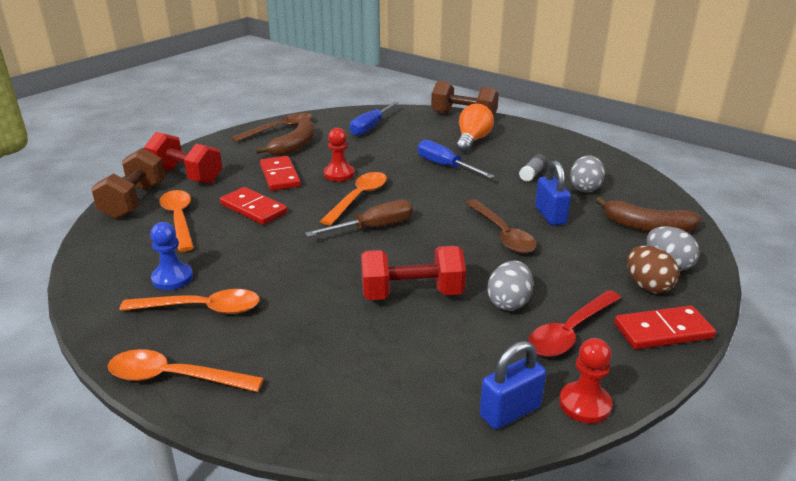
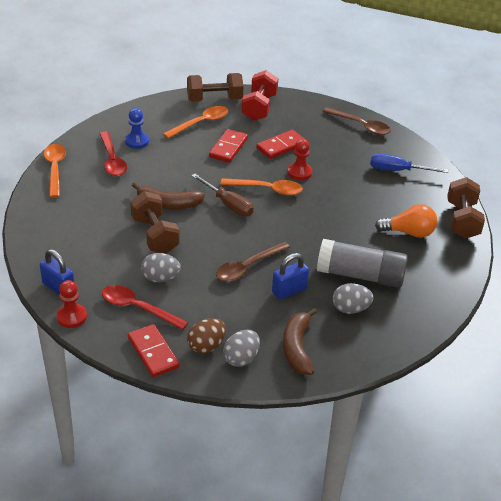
camera: 70 degrees right, 10 degrees up
(202, 308) = (112, 160): orange spoon -> red spoon
(294, 146) = (335, 140): brown banana -> brown banana (168, 204)
(412, 294) = (155, 235): red dumbbell -> brown dumbbell
(445, 166) = (346, 224): blue screwdriver -> none
(532, 174) = (360, 275): grey glue stick -> grey glue stick, size x2.47

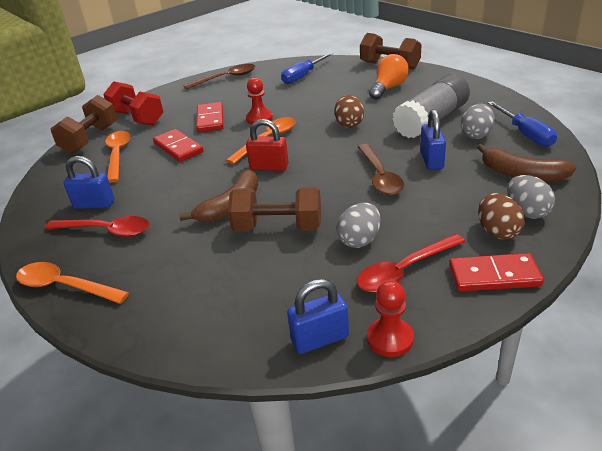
camera: 55 degrees left, 5 degrees down
(137, 141) = (94, 204): blue pawn -> blue padlock
(228, 204) = (269, 167): brown screwdriver -> red padlock
(322, 227) = (349, 124): none -> brown egg
(371, 341) = (525, 134): none -> blue screwdriver

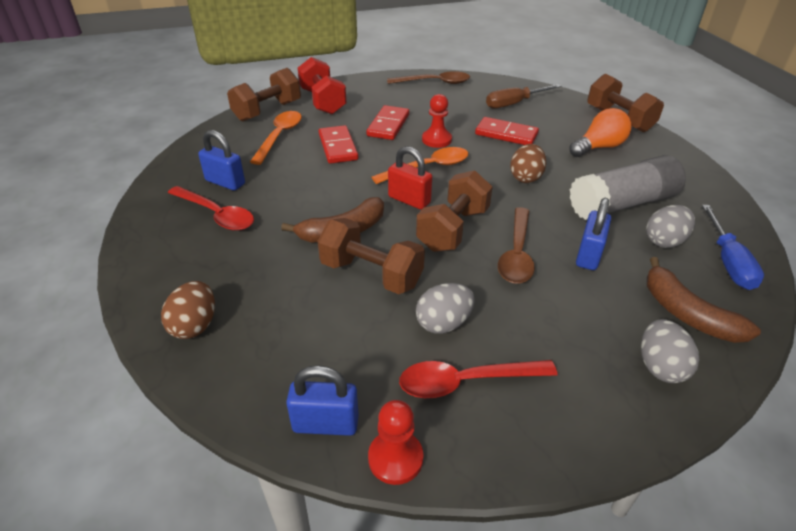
camera: 20 degrees right, 5 degrees up
(65, 286) = (145, 259): orange spoon -> none
(303, 76) = (514, 104): blue screwdriver -> brown screwdriver
(320, 176) = (453, 229): none -> brown dumbbell
(494, 276) = (563, 433): red domino -> red domino (506, 134)
(497, 231) = (606, 378): brown egg -> brown egg (195, 325)

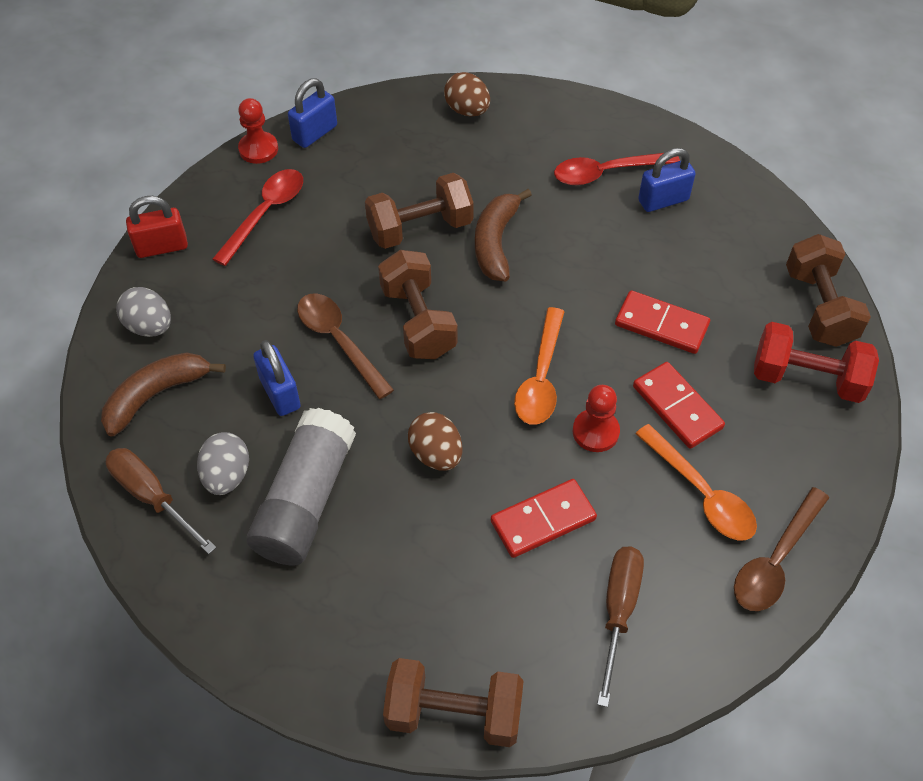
camera: 130 degrees right, 15 degrees up
(279, 136) = (734, 286): orange spoon -> orange spoon (701, 493)
(409, 200) = (497, 320): red padlock -> red padlock (162, 247)
(443, 323) = (323, 236): grey egg -> none
(598, 147) = (417, 600): orange light bulb -> none
(687, 314) = (156, 395): brown banana -> brown banana turned 45 degrees counterclockwise
(728, 262) = (152, 497): blue screwdriver -> brown screwdriver

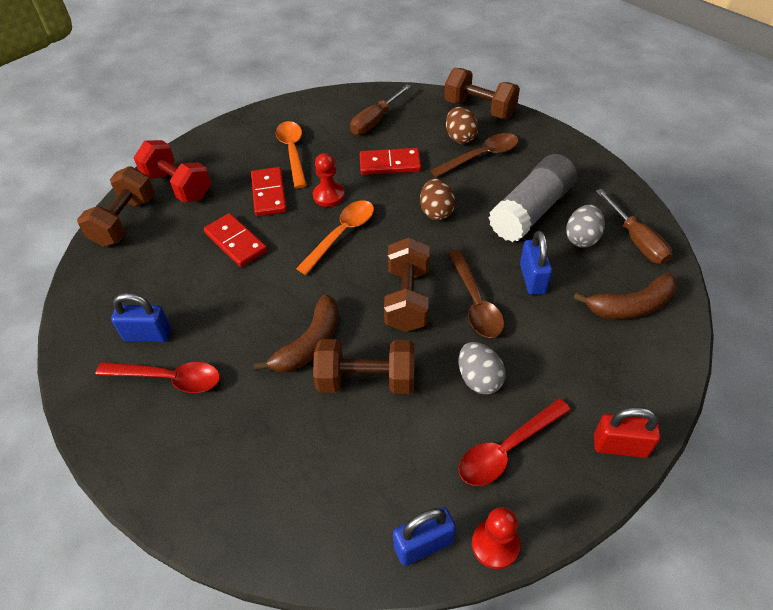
camera: 155 degrees left, 5 degrees down
(149, 326) = (635, 365): grey egg -> grey egg (479, 379)
(467, 110) = (242, 511): brown egg -> brown egg (460, 137)
(775, 560) = (280, 118): brown spoon -> brown spoon (481, 156)

